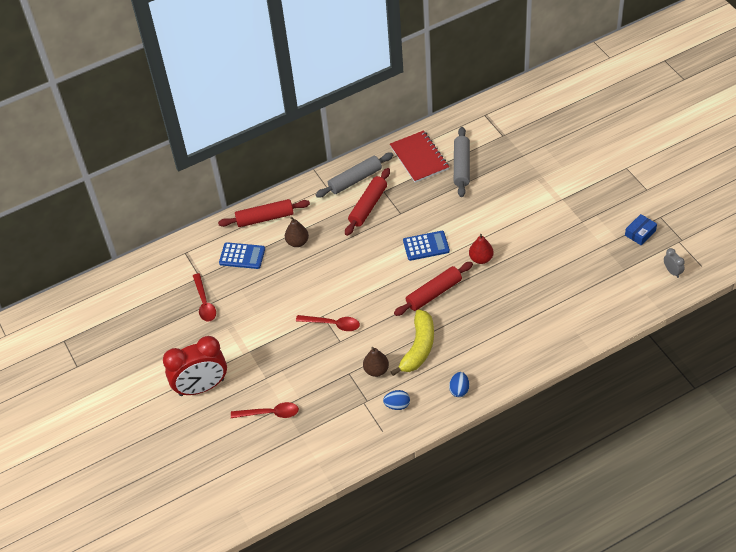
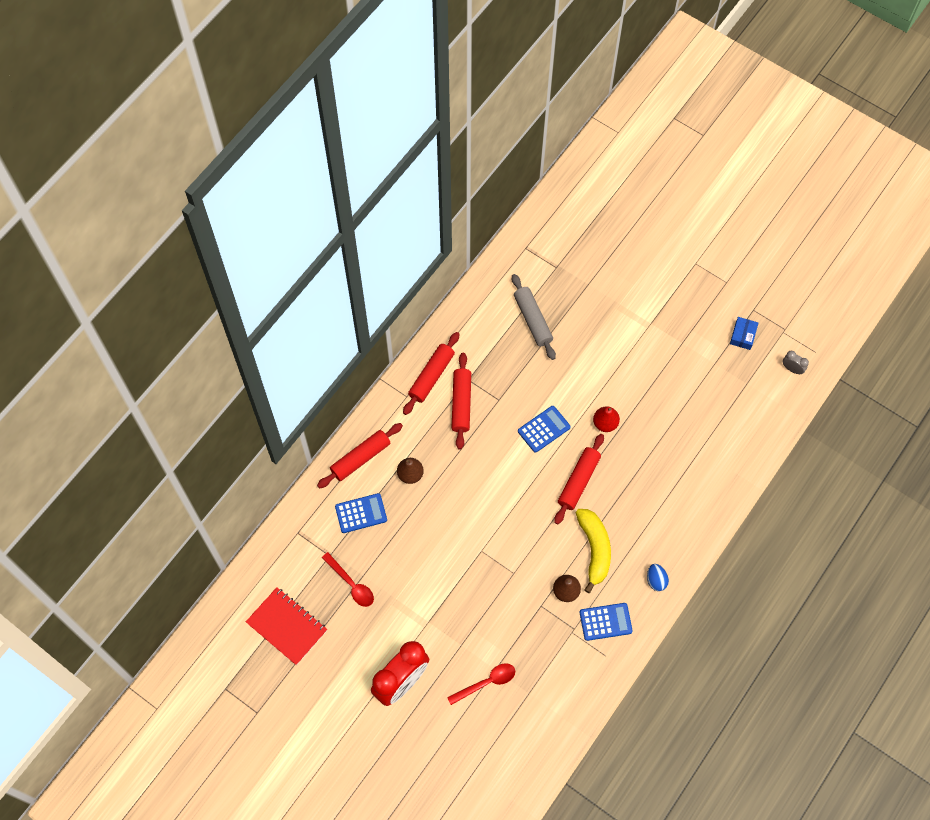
camera: 30 degrees left, 15 degrees up
(332, 324) = (496, 557): red spoon -> none
(355, 180) = (431, 376): grey rolling pin -> red rolling pin
(397, 405) = (605, 622): blue egg -> blue calculator
(419, 158) = (484, 325): red notebook -> red notebook (287, 626)

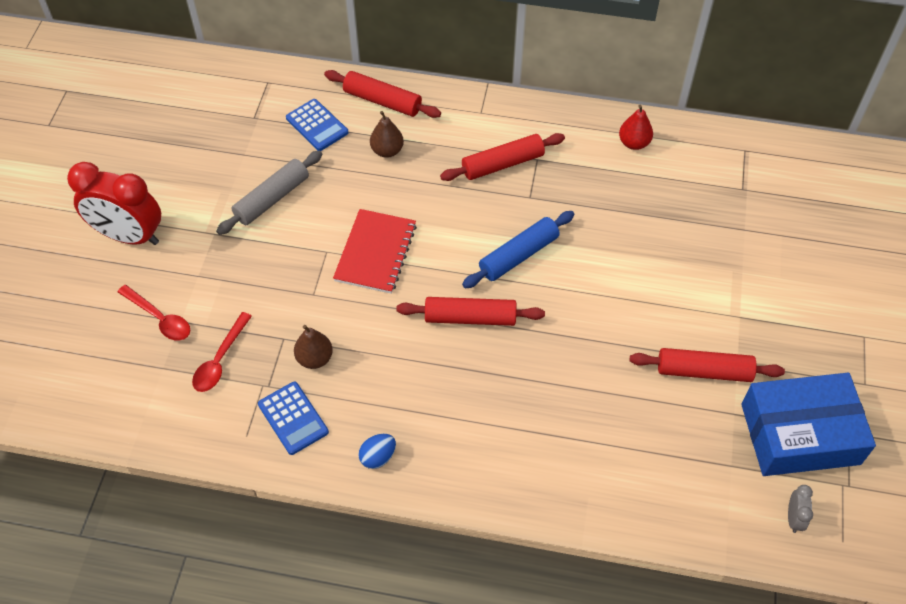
camera: 65 degrees right, 10 degrees down
(287, 626) = (156, 113): red notebook -> red notebook (375, 253)
(351, 584) = (228, 148): red spoon -> red spoon (220, 360)
(431, 376) = (519, 125): red rolling pin -> red rolling pin (704, 371)
(533, 320) = (656, 192): grey rolling pin -> grey rolling pin (272, 199)
(544, 429) = (519, 256): blue calculator -> blue rolling pin
(594, 549) = (386, 369): yellow banana -> none
(605, 423) = (566, 317): red pear -> red pear (634, 143)
(743, 335) = (800, 434): blue box -> blue box, size x2.46

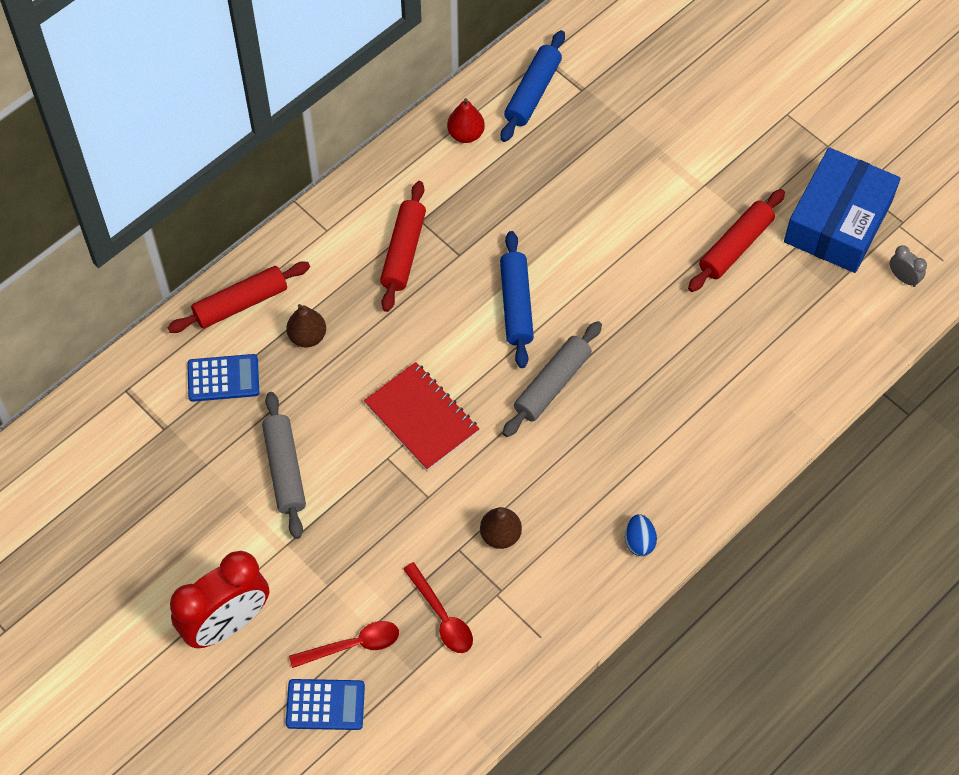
camera: 55 degrees left, 5 degrees up
(293, 418) = (550, 588): blue calculator -> blue calculator (325, 705)
(470, 317) = (552, 384): red rolling pin -> grey rolling pin
(709, 161) = (533, 93): none -> blue rolling pin

